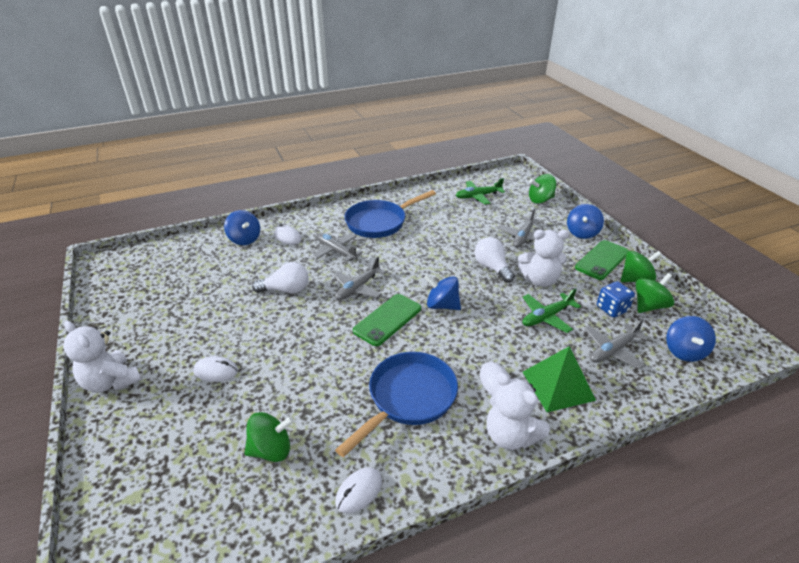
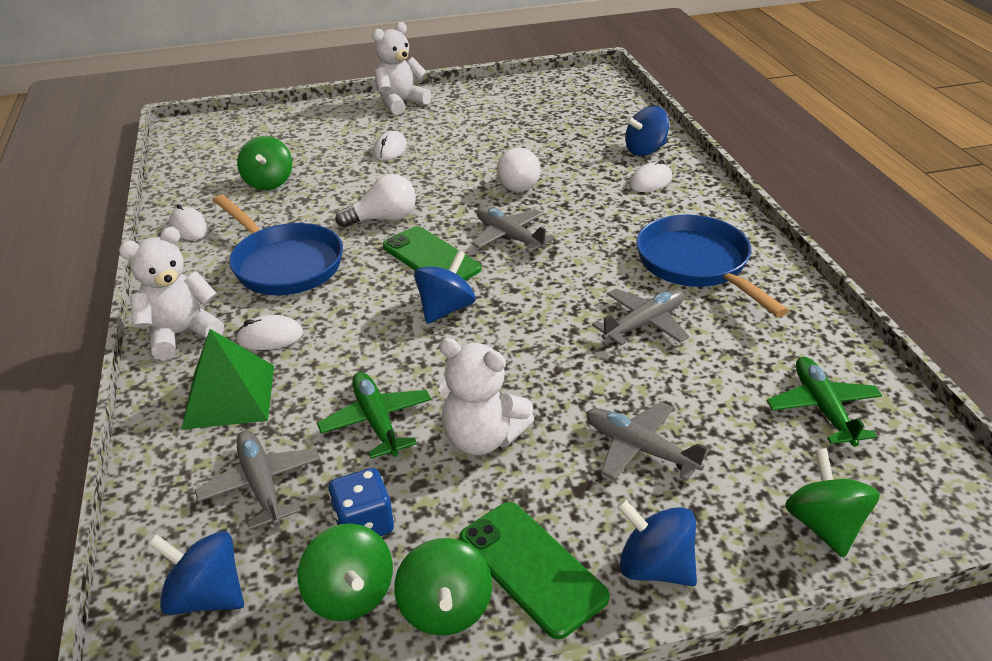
camera: 100 degrees right, 0 degrees up
(336, 251) = (608, 220): grey plane -> grey plane (644, 324)
(492, 267) = (534, 380): white light bulb -> white light bulb (383, 219)
(539, 280) = (482, 438): white teddy bear -> white teddy bear turned 75 degrees counterclockwise

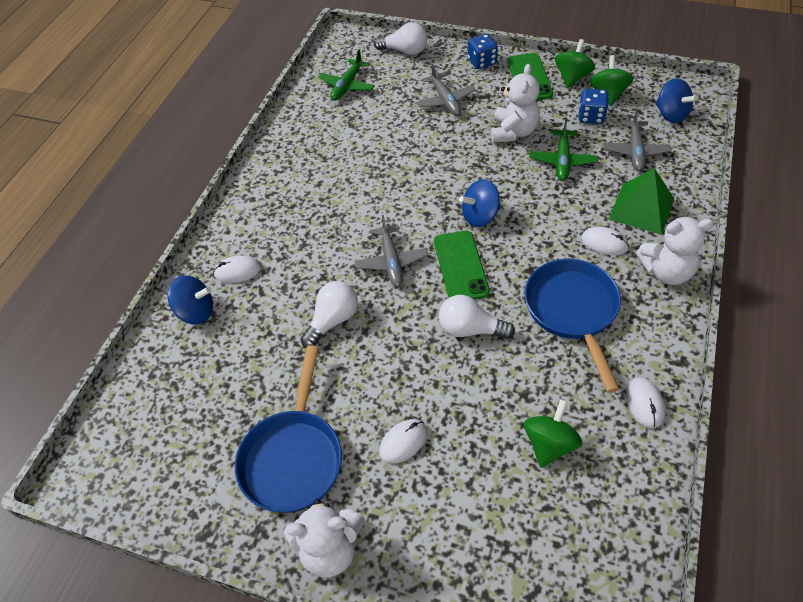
camera: 145 degrees left, 15 degrees up
(482, 438) = (513, 132): white teddy bear -> white teddy bear turned 45 degrees clockwise
(644, 324) = (376, 157): grey plane -> none
(655, 567) = (482, 62): blue spinning top -> blue dice
(697, 265) = (302, 182): blue pan -> blue pan (293, 457)
(824, 525) = (405, 51): green spinning top -> white light bulb

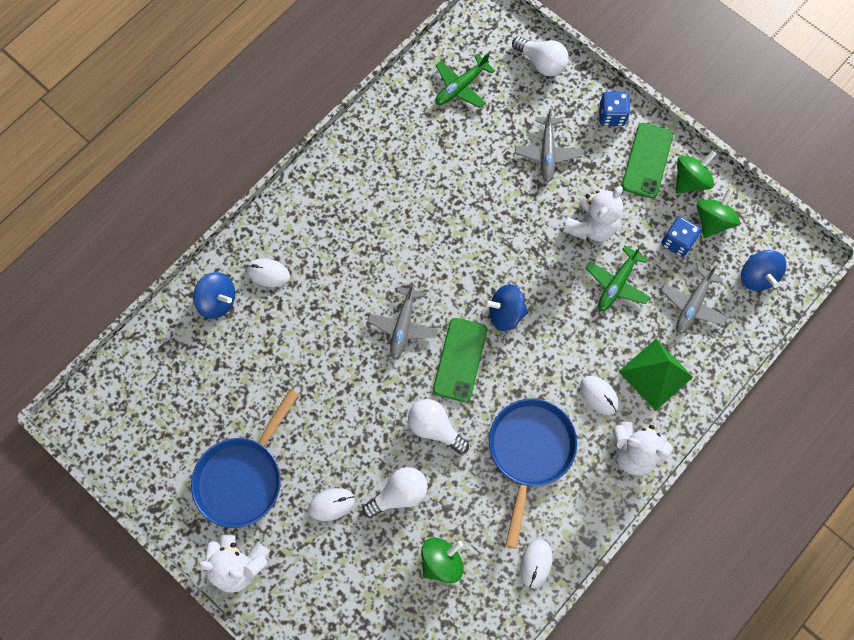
camera: 20 degrees right, 20 degrees up
(333, 320) = (326, 364): white light bulb -> white light bulb (399, 494)

